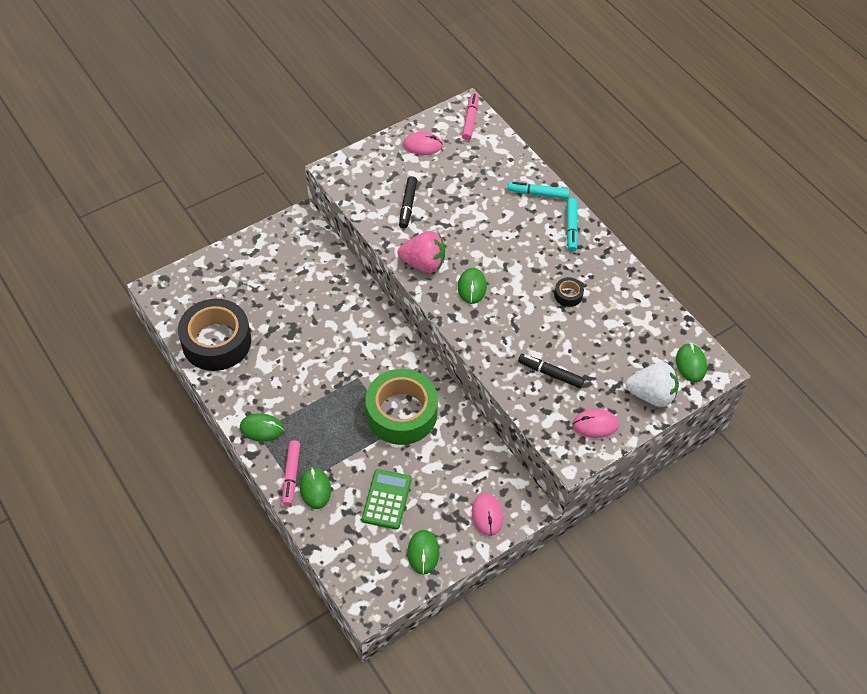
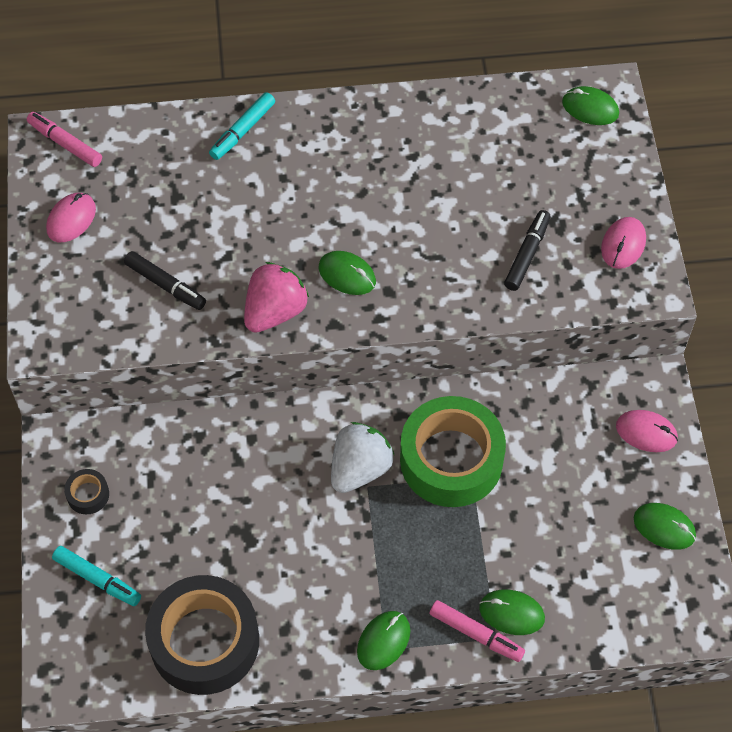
camera: 60 degrees left, 5 degrees up
(387, 499) = (569, 534): green calculator -> none
(550, 374) = (527, 254): black marker -> black marker turned 150 degrees clockwise
(568, 295) = (421, 178): black tape -> black tape (88, 495)
(571, 228) = (320, 123): turquoise marker -> turquoise marker (97, 579)
(651, 395) = (611, 168): white strawberry -> white strawberry (360, 469)

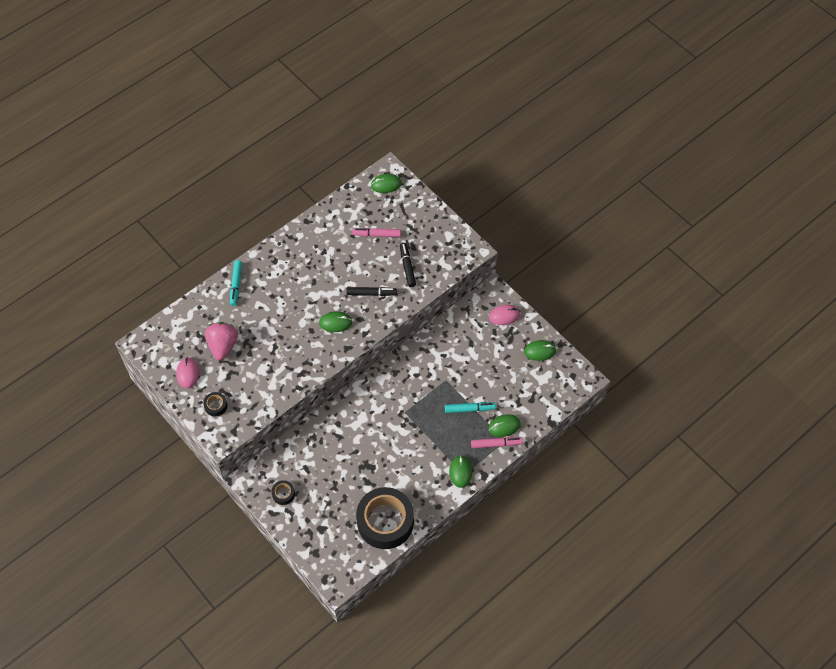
camera: 35 degrees left, 0 degrees up
(65, 144) = (155, 340): pink marker -> pink marker (376, 235)
(72, 292) = (216, 406): none -> black tape
(97, 579) = (317, 527): turquoise marker -> turquoise marker (469, 409)
(165, 285) = (257, 376): black marker -> black marker (371, 293)
(275, 311) = (316, 358): pink strawberry -> pink strawberry (223, 346)
(360, 469) = (395, 406): white strawberry -> none
(451, 460) = (431, 378): green tape -> none
(623, 244) = (445, 238): pink mouse -> none

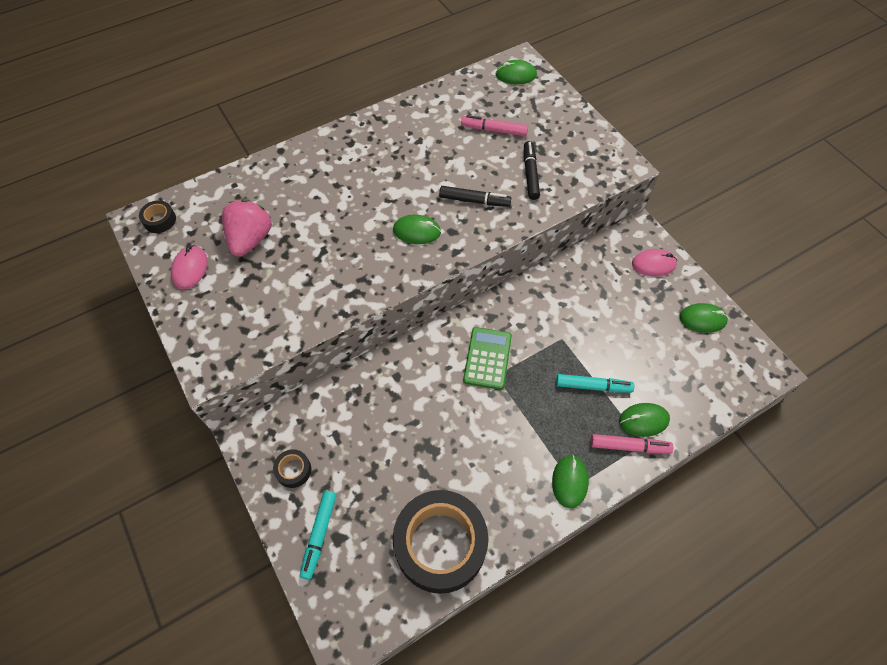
camera: 10 degrees right, 0 degrees up
(216, 406) = (215, 321): black tape -> black tape (160, 220)
(236, 285) = (291, 165): turquoise marker -> turquoise marker (319, 535)
(397, 401) = (487, 358): none -> green calculator

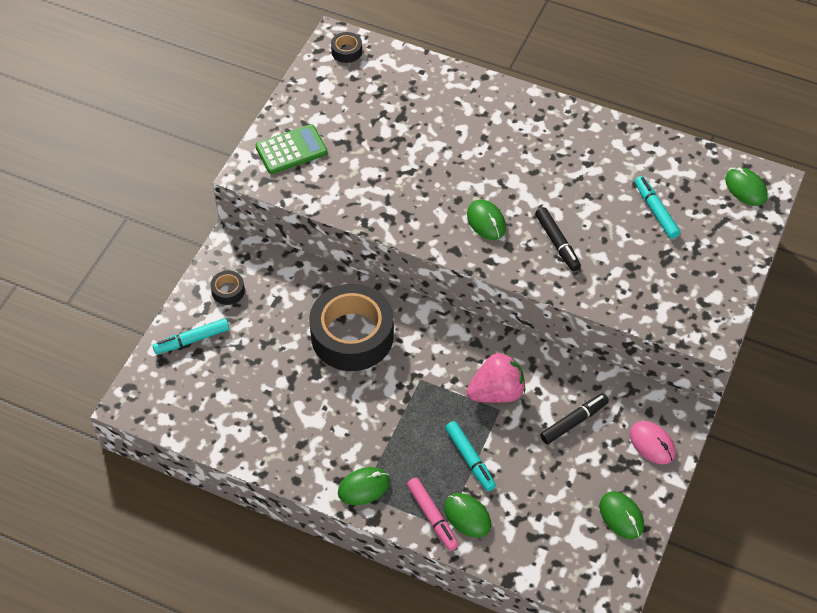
camera: 55 degrees right, 5 degrees down
(190, 269) = (321, 101): pink mouse -> none
(250, 239) = (379, 118): pink strawberry -> pink strawberry (496, 392)
(440, 544) = (242, 424): black tape -> black tape (352, 335)
(487, 358) = (432, 363): green calculator -> green calculator (291, 150)
(494, 130) = (655, 211): pink marker -> turquoise marker
(530, 174) = (628, 267): black marker -> black marker (574, 421)

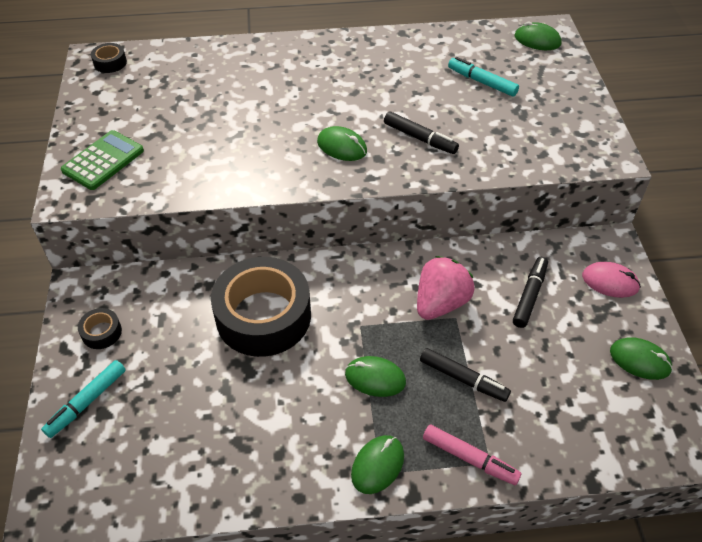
camera: 30 degrees left, 5 degrees down
(467, 516) = (503, 438): green mouse -> green mouse (375, 378)
(470, 459) = (463, 379): turquoise marker -> black marker

